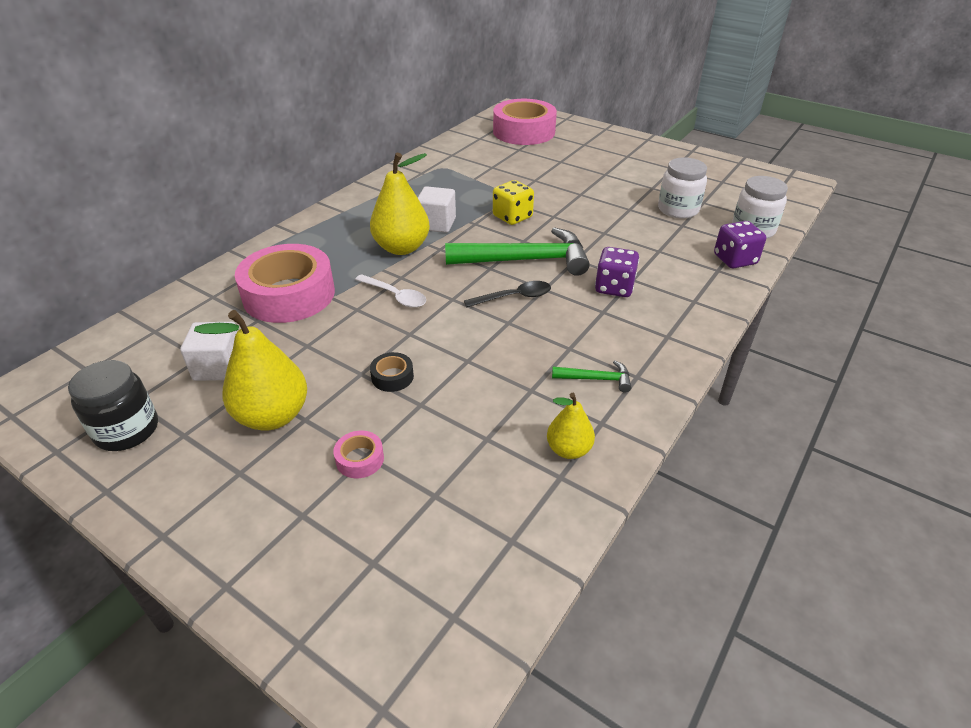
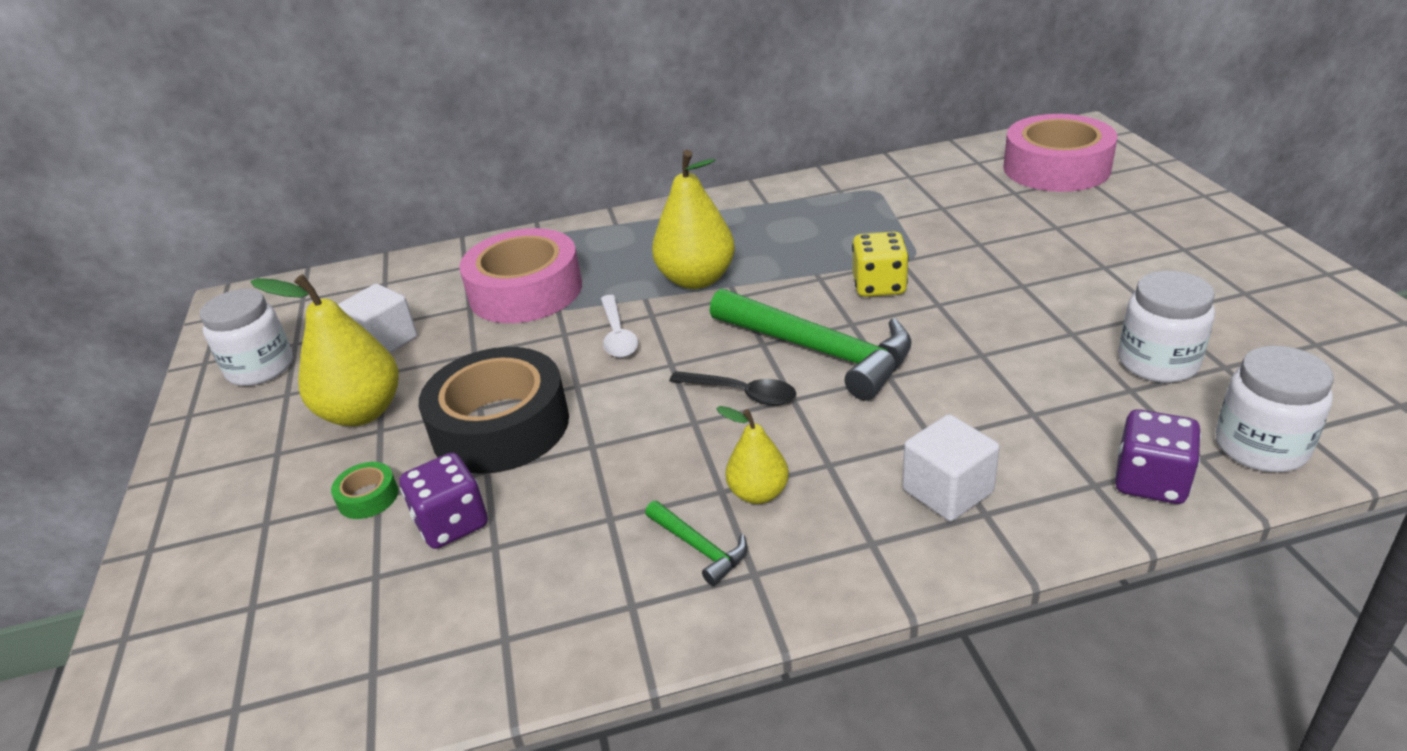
camera: 45 degrees right, 5 degrees down
(127, 430) = (260, 368): black jar -> white jar
(360, 459) = (368, 497): pink tape -> green tape
(392, 377) = (500, 426): black tape -> black tape, size x2.48
(437, 224) = (773, 263): white cube -> white cube (947, 491)
(568, 450) = (553, 613): yellow pear -> yellow pear (758, 493)
(614, 287) = (889, 438): purple dice -> purple dice (452, 523)

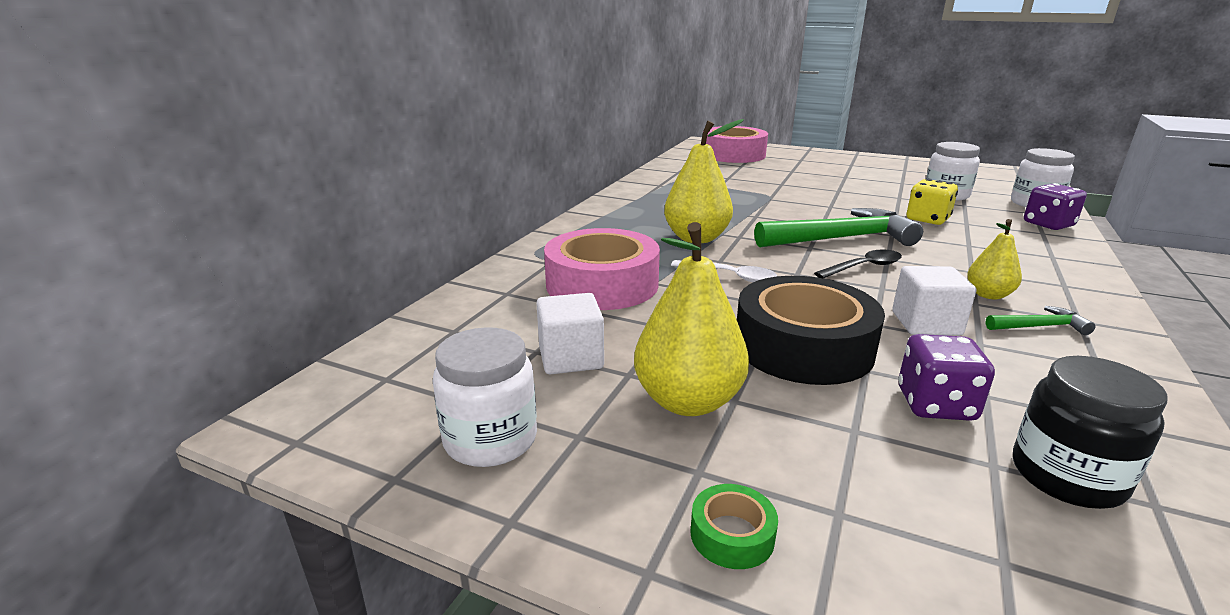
camera: 55 degrees left, 10 degrees down
(368, 497) = (851, 435): green tape -> green tape (732, 535)
(383, 617) = (1067, 476): none -> black jar
(879, 286) = (789, 209): yellow dice -> yellow dice (927, 219)
(947, 491) = (1025, 257): white cube -> white cube (926, 323)

